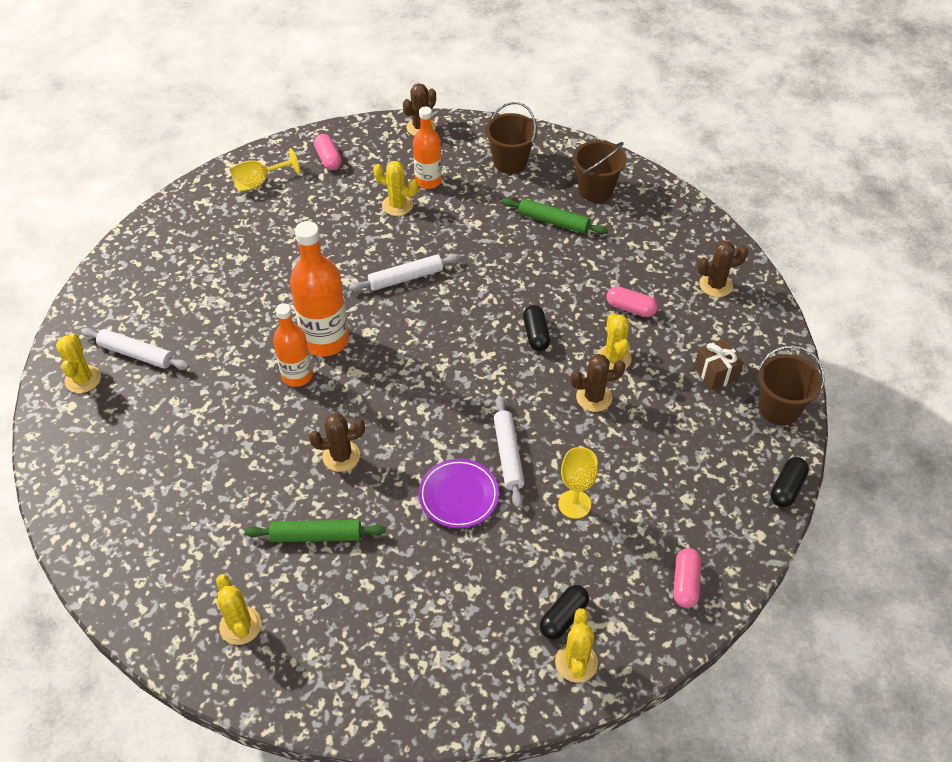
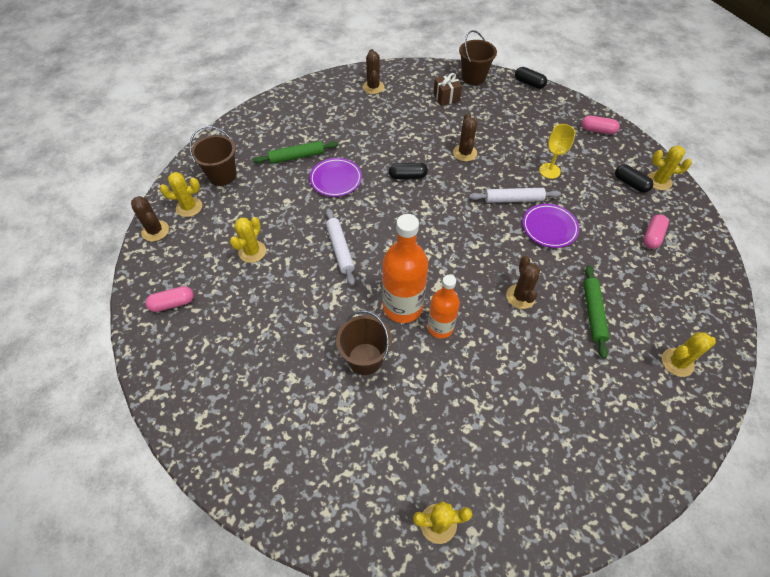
camera: 85 degrees left, 5 degrees up
(136, 354) = (407, 470): white rolling pin -> none
(259, 183) = (187, 365): yellow goblet -> none
(428, 181) = (228, 229): orange bottle -> none
(518, 263) = (336, 179): none -> purple plate
(553, 221) = (296, 157): green rolling pin -> green rolling pin turned 45 degrees clockwise
(595, 190) = (269, 131): brown bucket -> brown bucket (365, 359)
(613, 358) = (432, 140): yellow cactus -> yellow cactus (189, 207)
(630, 308) = (389, 127): pink capsule -> pink capsule (652, 236)

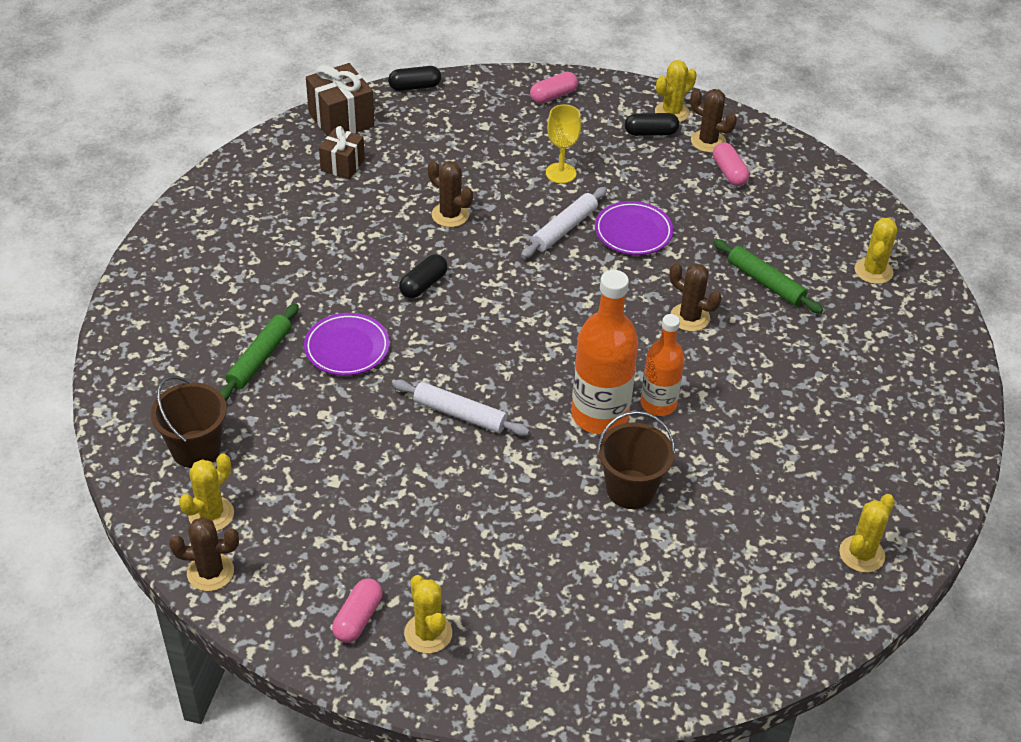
camera: 50 degrees left, 10 degrees down
(252, 252) = (366, 495): yellow cactus -> yellow cactus (428, 633)
(373, 87) = (233, 211): brown cactus -> brown cactus (708, 141)
(473, 77) = (341, 119): brown bucket -> brown gift

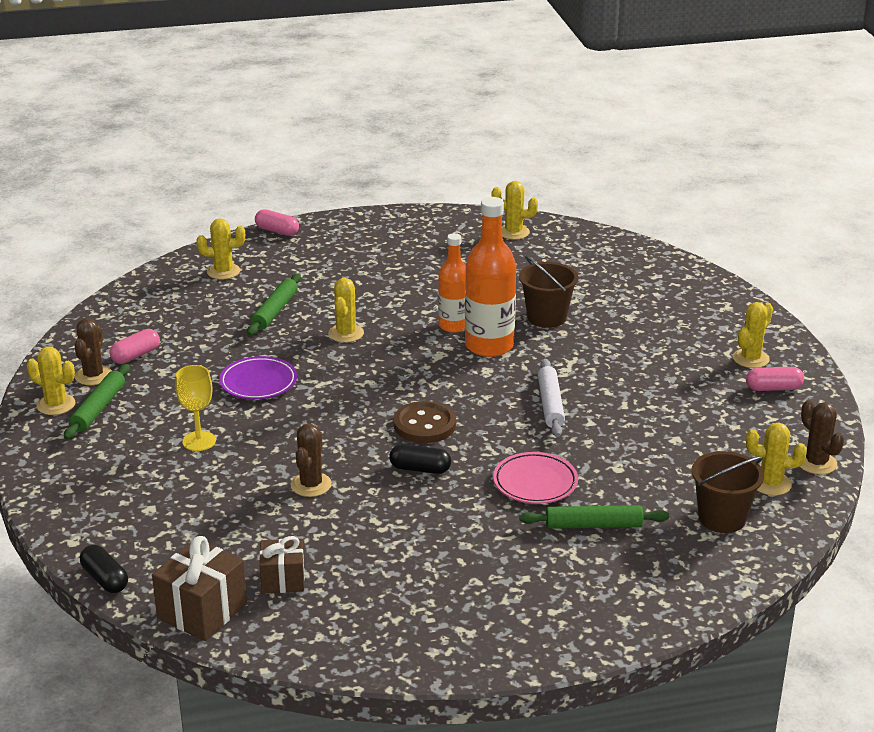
camera: 115 degrees left, 15 degrees down
(347, 348) = (535, 482): purple plate -> pink plate
(488, 313) = (424, 425): none -> brown button
(553, 96) = (68, 480): pink capsule -> pink capsule (277, 231)
(564, 229) = (281, 417): white rolling pin -> none
(650, 133) = (99, 408): black capsule -> green rolling pin
(690, 317) = (346, 333): brown cactus -> yellow cactus

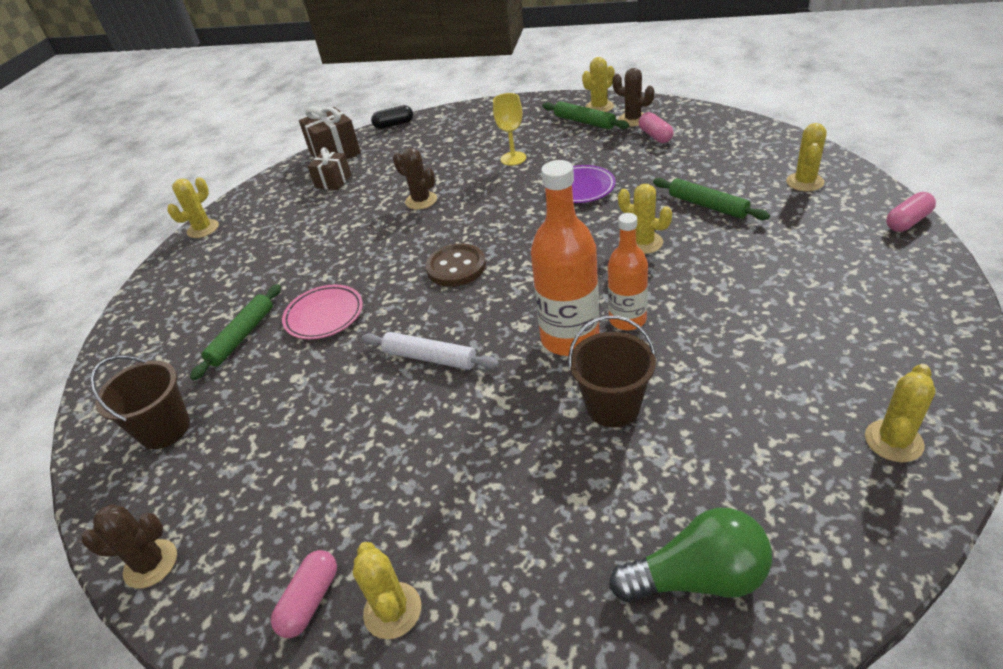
camera: 120 degrees right, 10 degrees up
(420, 469) = (397, 254): black capsule -> none
(648, 276) = (697, 577): none -> green light bulb
(770, 483) = (165, 496): yellow cactus -> yellow cactus (203, 229)

